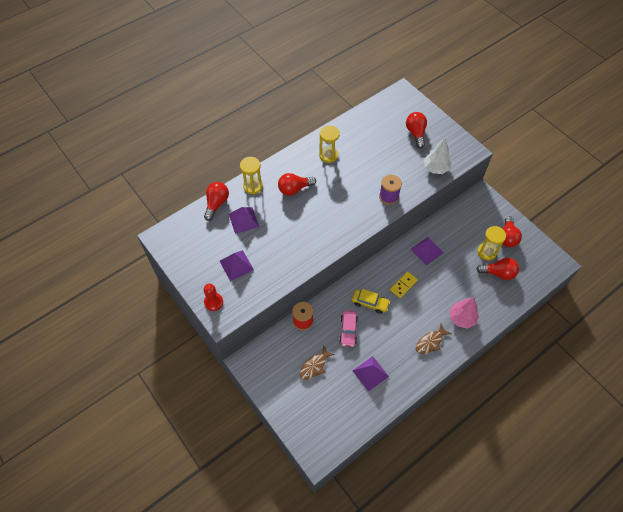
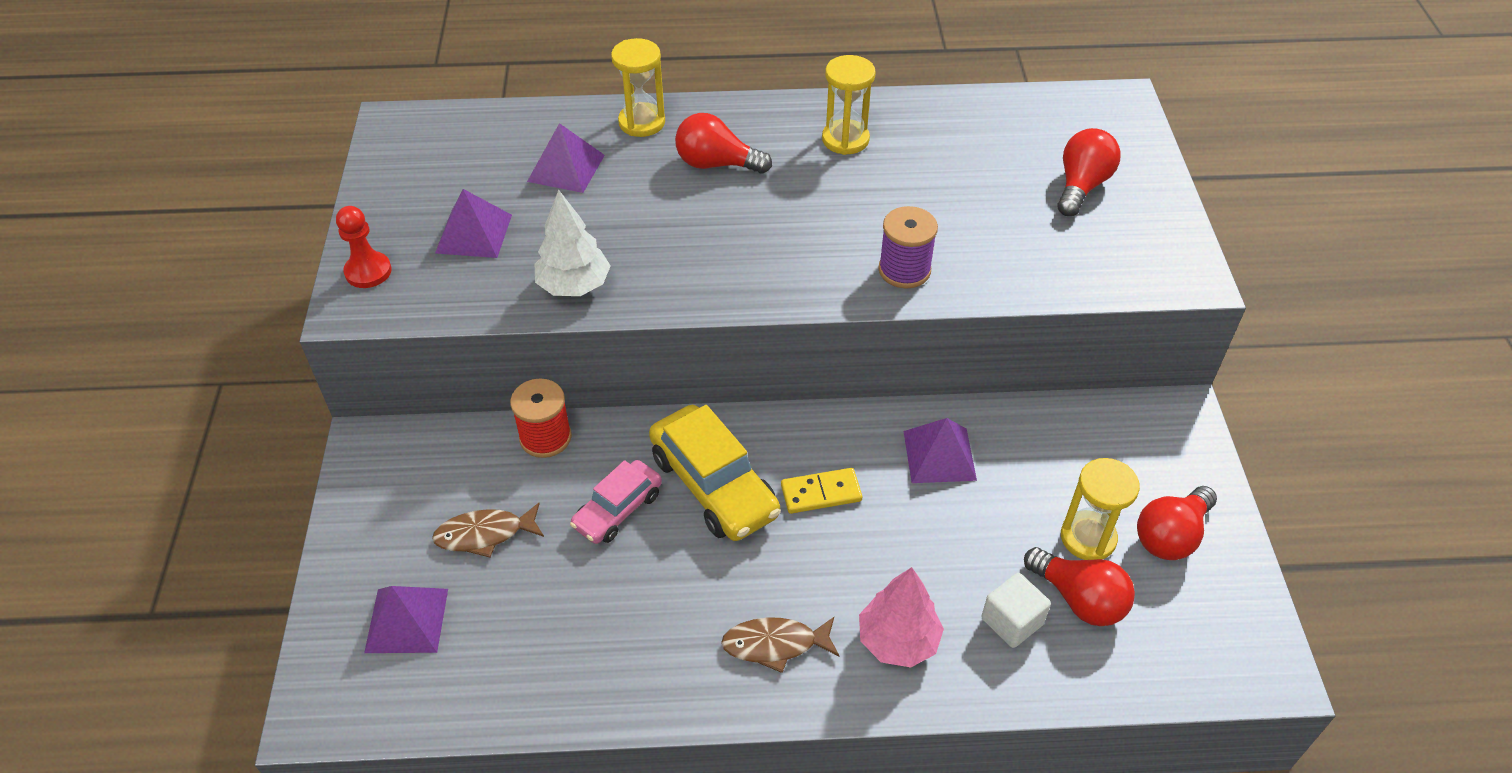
camera: 35 degrees right, 10 degrees down
(216, 204) = (546, 119): red light bulb -> none
(370, 303) = (714, 485): yellow car -> yellow car, size x1.63
(370, 373) = (583, 622): purple pyramid -> purple pyramid (407, 620)
(435, 168) = (1068, 270): white tree -> white tree (574, 286)
(486, 292) = (1011, 621): none -> white cube

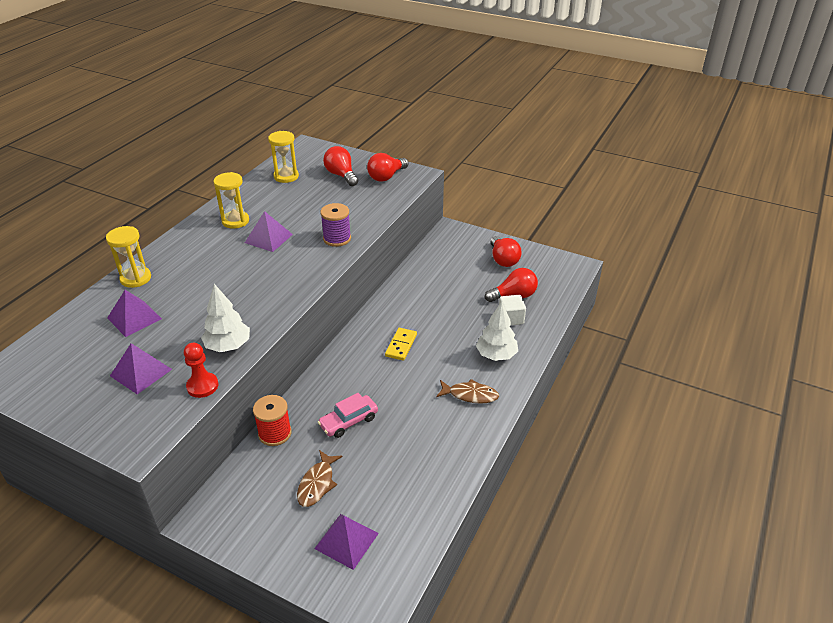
camera: 60 degrees left, 10 degrees down
(368, 271) = (117, 429): red pawn -> red pawn (202, 386)
(618, 510) = (349, 421): pink car -> pink car turned 75 degrees clockwise
(714, 485) = (365, 379): yellow car -> none
(716, 164) = (200, 265): red light bulb -> red light bulb (386, 177)
(775, 644) = (470, 395): brown fish -> brown fish turned 105 degrees counterclockwise
(898, 640) = (496, 355): pink tree -> white tree
(939, 455) = (413, 301): purple pyramid -> purple pyramid (268, 238)
(1088, 538) = (487, 280): yellow hourglass -> yellow hourglass (286, 176)

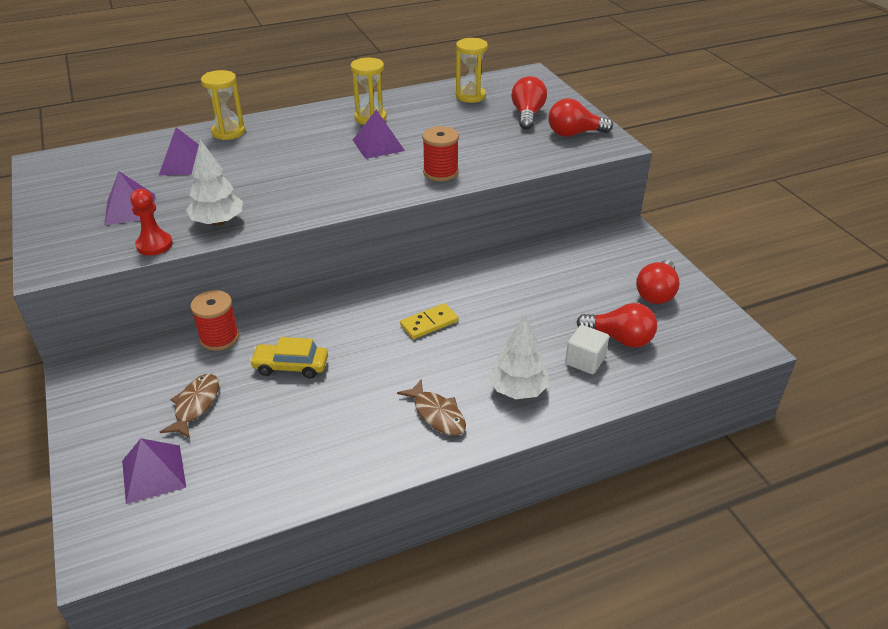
camera: 40 degrees right, 0 degrees up
(317, 484) = (195, 405): brown fish -> brown fish turned 135 degrees clockwise
(337, 238) = (440, 172): purple spool -> red spool
(349, 421) = (291, 366): pink car -> yellow car

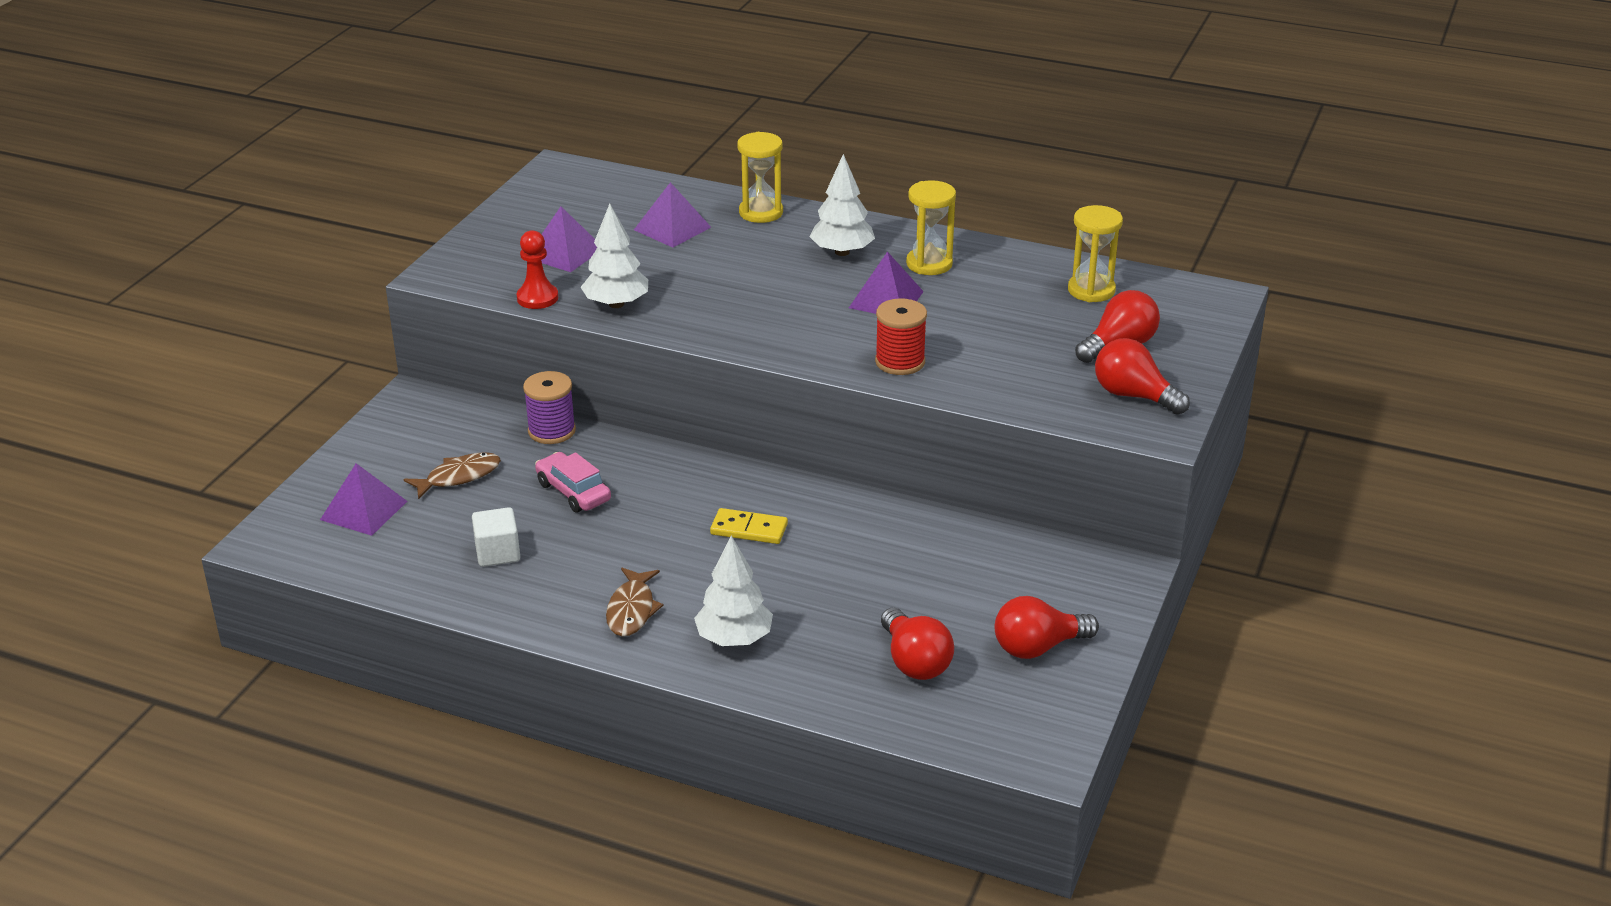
camera: 45 degrees right, 5 degrees down
(219, 338) = (552, 431): red spool -> purple spool
(291, 366) = (573, 492): yellow car -> pink car
(312, 132) = (842, 252): none -> white tree
(585, 361) = (842, 657): white cube -> white cube (498, 553)

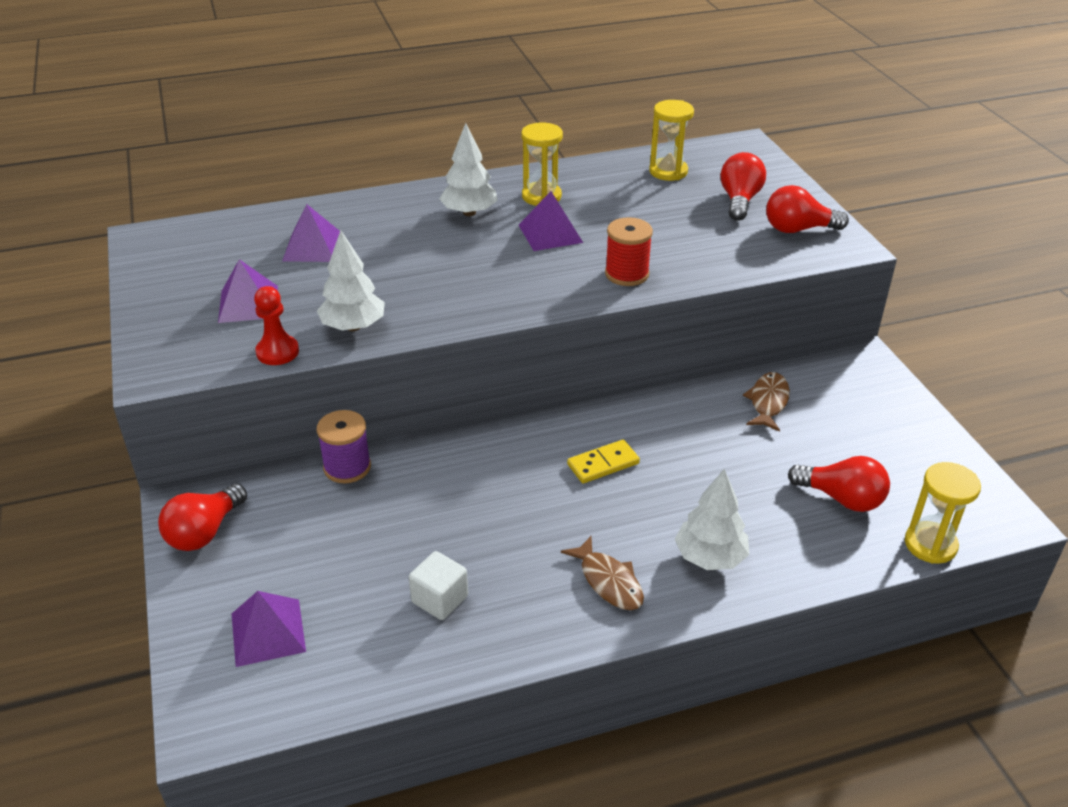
camera: 40 degrees left, 5 degrees up
(459, 477) = (318, 550): brown fish -> brown fish (768, 402)
(573, 492) = (432, 509): pink car -> none
(761, 212) = (366, 208): yellow hourglass -> yellow hourglass (930, 545)
(1038, 647) = (892, 441): red light bulb -> red light bulb (204, 532)

